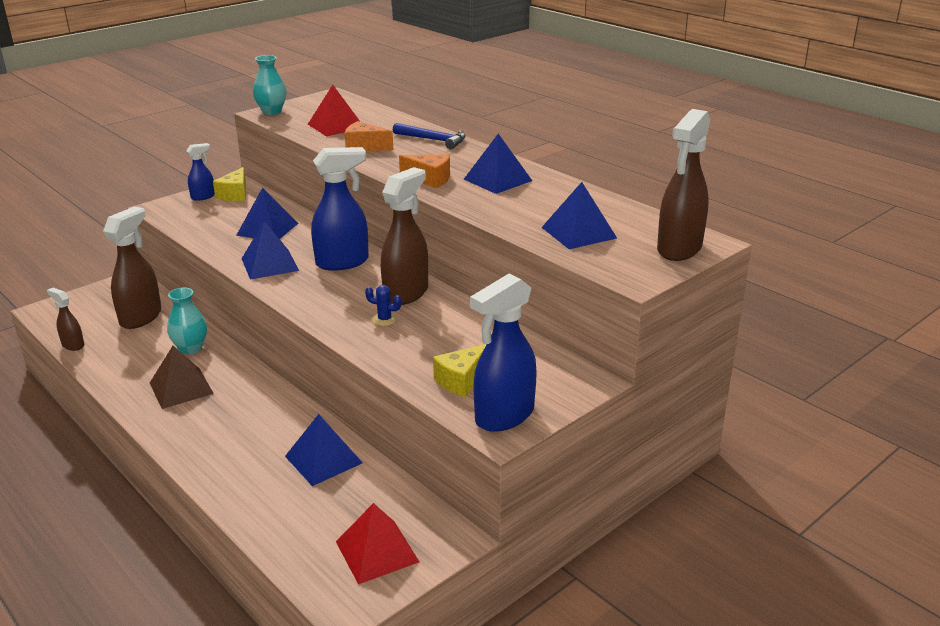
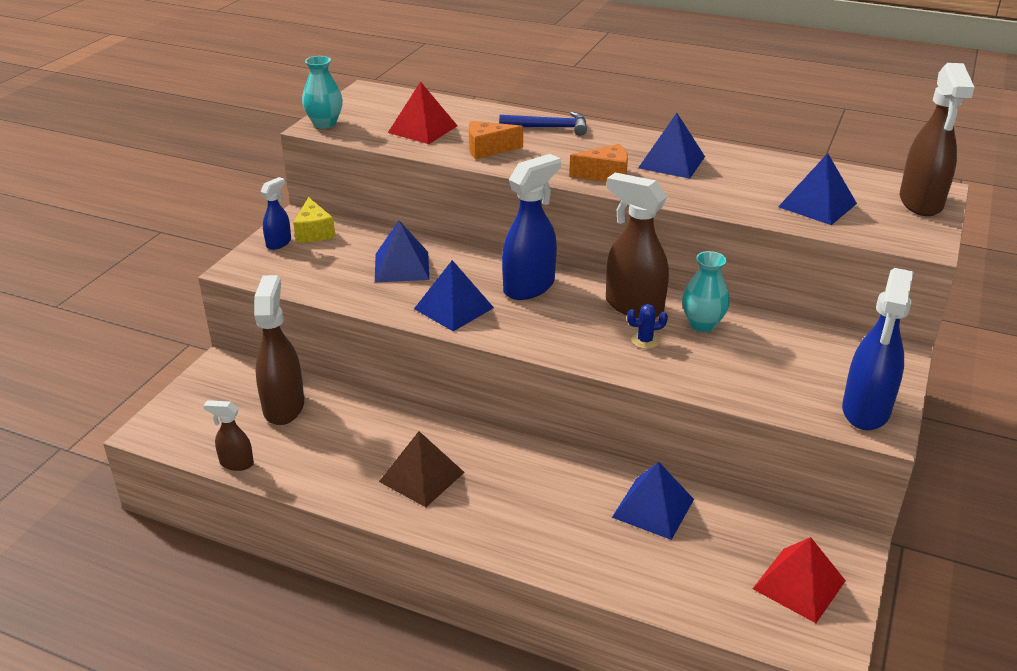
camera: 25 degrees left, 5 degrees up
(191, 348) = (383, 427): turquoise vase -> turquoise vase (702, 324)
(406, 293) = (633, 306): brown spray bottle -> brown spray bottle turned 60 degrees counterclockwise
(461, 380) = (789, 385): yellow cheese -> none

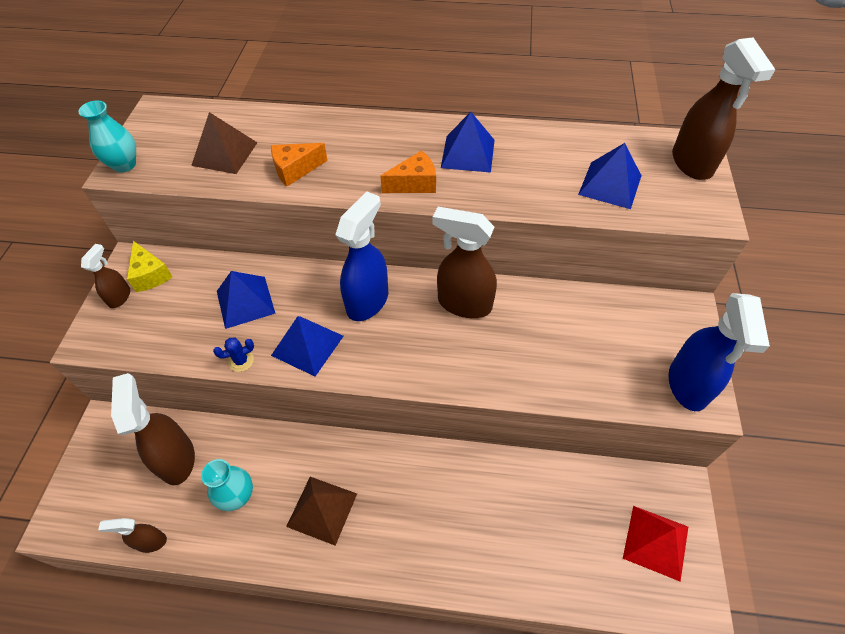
camera: 15 degrees left, 20 degrees up
(279, 243) = (120, 297): blue spray bottle -> brown spray bottle
(423, 129) = (225, 153): red pyramid -> brown pyramid
(549, 128) = (344, 128): blue hammer -> none
(645, 341) = (486, 345): blue cactus -> blue cactus (241, 361)
(653, 508) = (522, 490): blue pyramid -> none
(702, 324) = (527, 312): turquoise vase -> turquoise vase (237, 496)

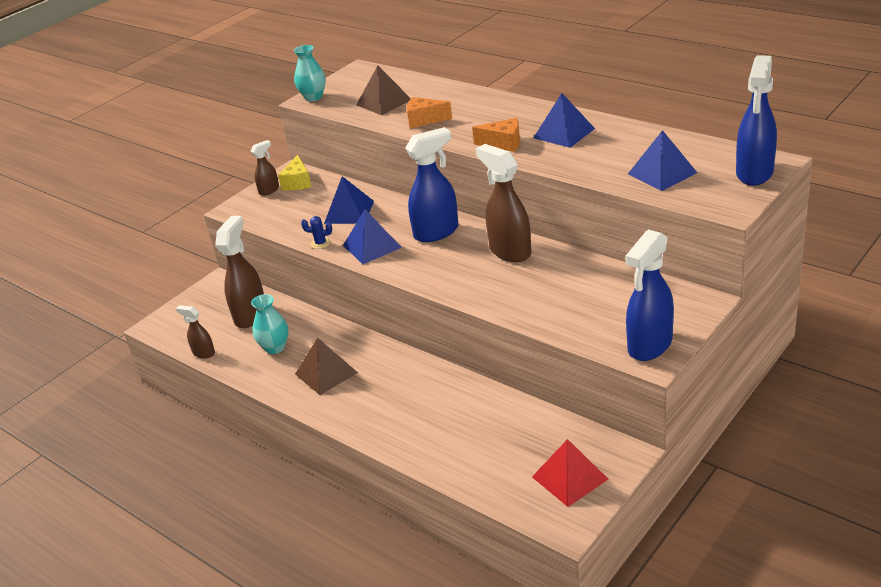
camera: 35 degrees right, 20 degrees down
(692, 163) = (754, 173): brown spray bottle -> blue spray bottle

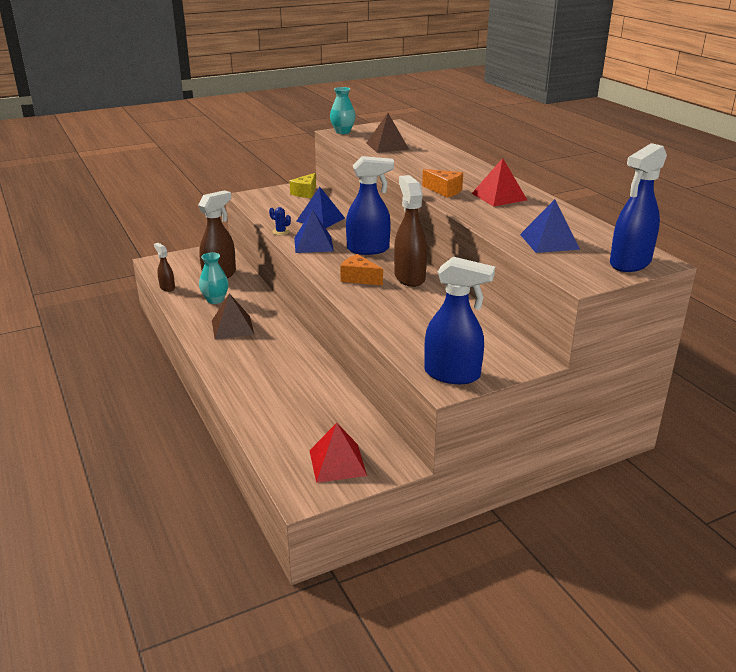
camera: 20 degrees right, 5 degrees down
(269, 190) = (281, 192): brown spray bottle -> none
(424, 120) = (403, 163): orange cheese -> orange cheese (359, 278)
(564, 133) = (499, 196): blue pyramid -> red pyramid
(649, 346) = (453, 375): blue spray bottle -> blue spray bottle turned 135 degrees counterclockwise

